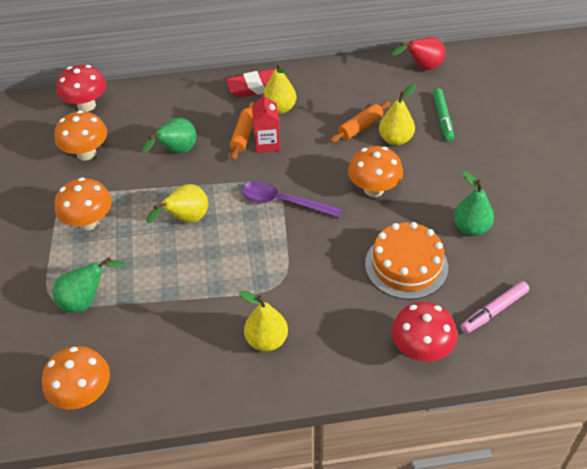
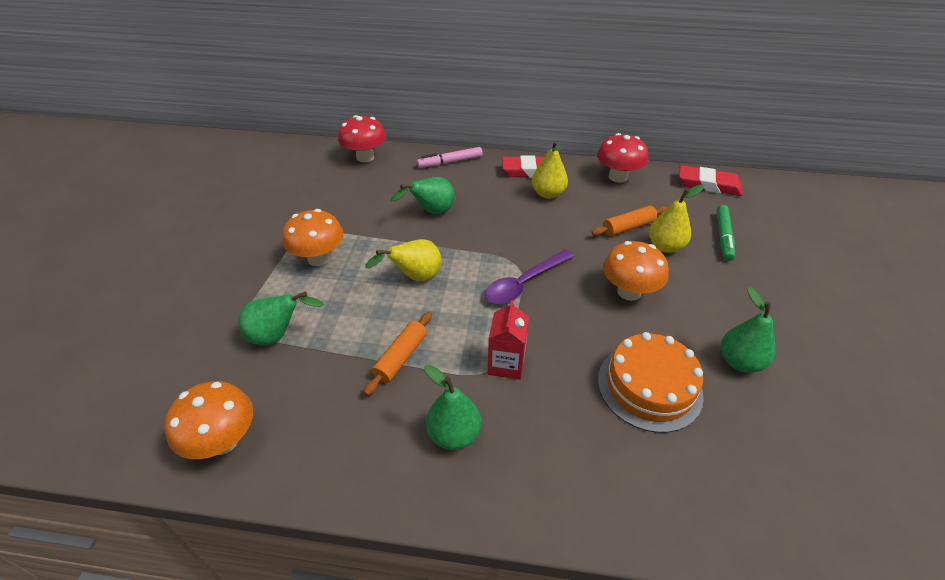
camera: 15 degrees right, 5 degrees down
(86, 153) = (346, 196): orange mushroom -> none
(243, 135) = (503, 211): orange rolling pin -> orange rolling pin (401, 357)
(266, 340) = (454, 434): yellow pear -> green pear
(267, 143) = (525, 223): red carton -> red carton (506, 364)
(284, 202) = (524, 283): purple spoon -> purple spoon turned 75 degrees counterclockwise
(421, 349) = (646, 503): red mushroom -> red mushroom (617, 177)
(422, 68) = (708, 185): red pear -> red eraser
(494, 311) = (757, 476): pink marker -> pink marker (450, 162)

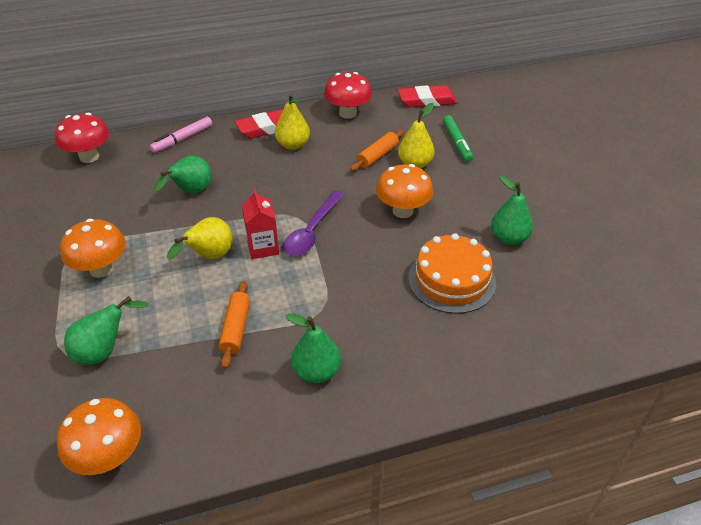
camera: 25 degrees left, 0 degrees up
(506, 364) = (331, 302): red carton -> red carton (263, 247)

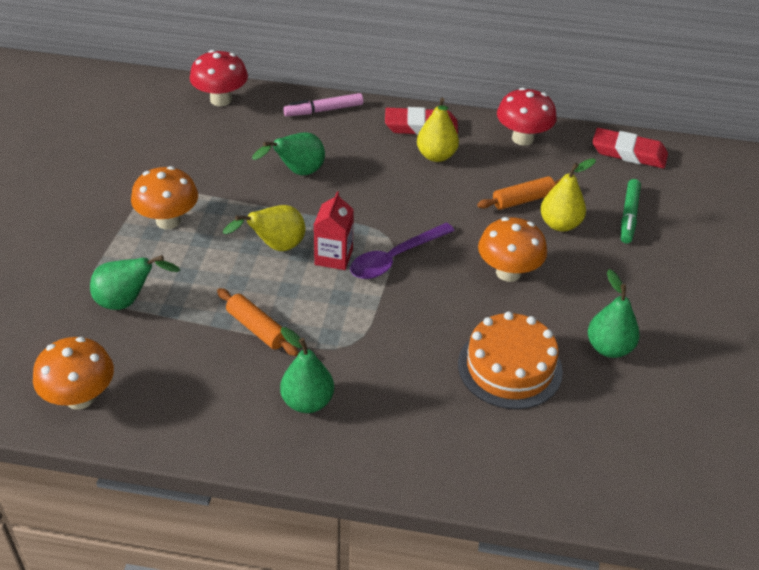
camera: 25 degrees right, 0 degrees up
(236, 329) = (257, 328): orange rolling pin -> orange rolling pin turned 75 degrees counterclockwise

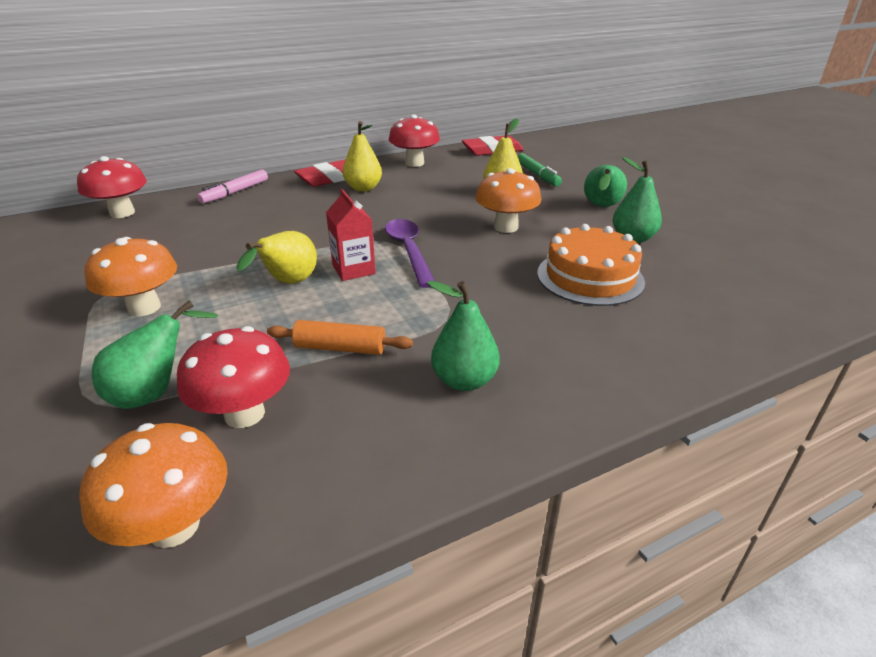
camera: 35 degrees left, 10 degrees down
(162, 347) = (244, 414): none -> red mushroom
(297, 172) = (253, 232): green pear -> green pear (601, 207)
(395, 258) = (409, 251): purple spoon -> purple spoon turned 150 degrees clockwise
(523, 200) = (459, 190): orange rolling pin -> none

